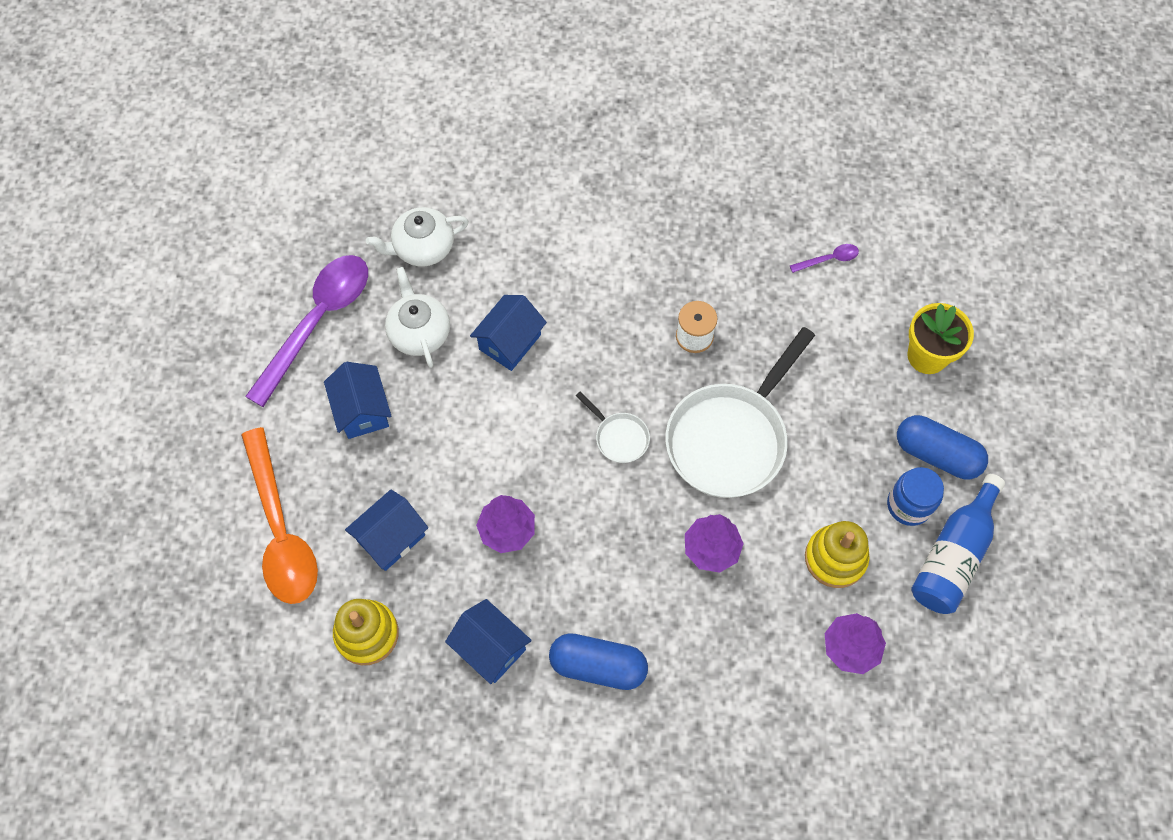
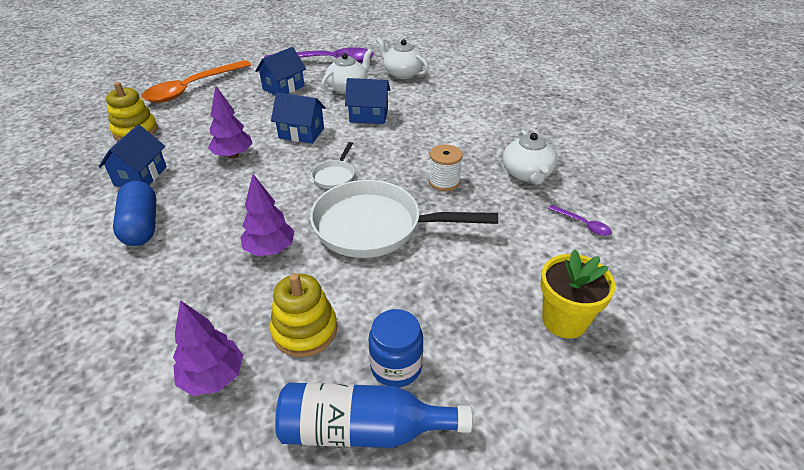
camera: 60 degrees right, 25 degrees down
(391, 538) = (205, 119): blue house -> blue house (301, 133)
(727, 252) = (527, 174): none -> white teapot
(936, 454) = (468, 368): blue capsule -> none

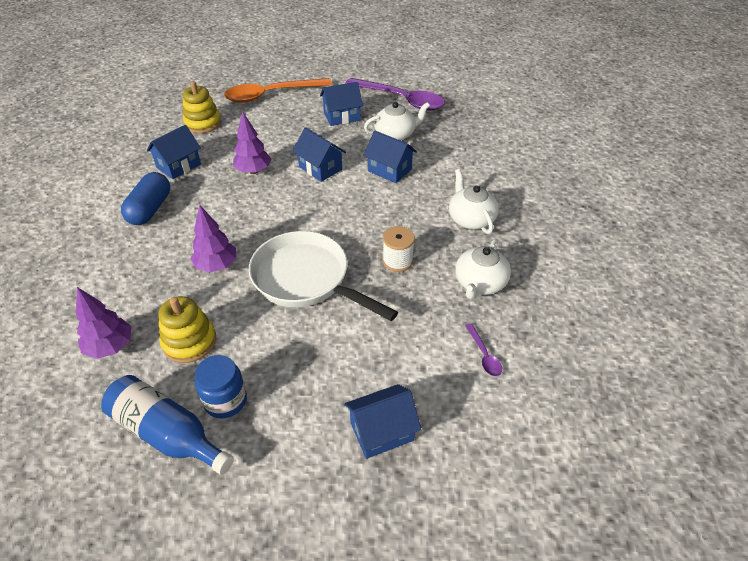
camera: 30 degrees right, 5 degrees up
(335, 176) = (313, 220): white pan -> none
(402, 73) = (458, 134): white teapot -> white teapot (470, 219)
(564, 320) = (381, 431): yellow flower pot -> blue house

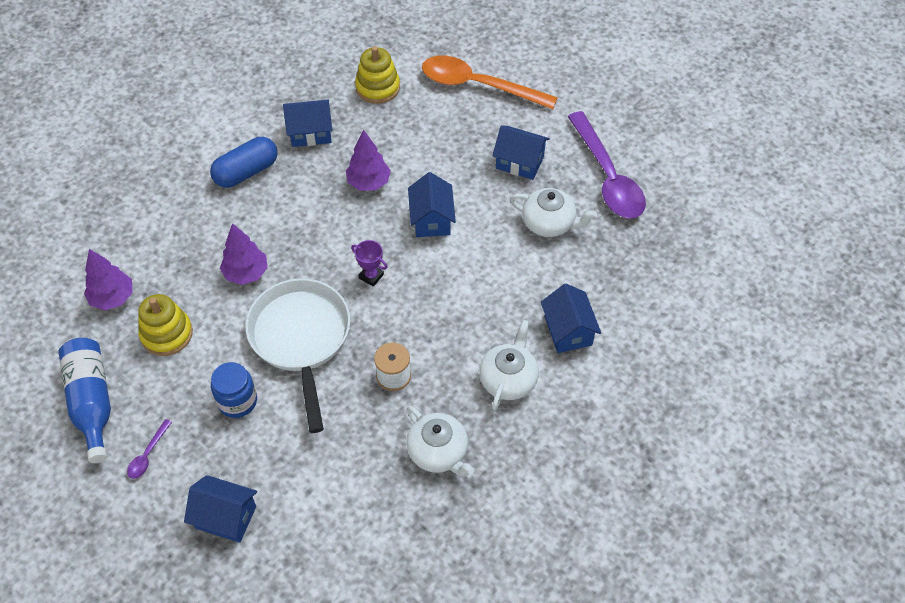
camera: 40 degrees right, 10 degrees up
(225, 400) = (148, 405): blue jar -> blue jar (237, 401)
(315, 217) = (371, 276): none -> purple trophy
(389, 170) = (494, 266): blue house -> blue house (568, 331)
(480, 283) = (438, 452): white teapot -> white teapot turned 105 degrees counterclockwise
(484, 355) = (366, 519): purple spoon -> purple spoon (148, 454)

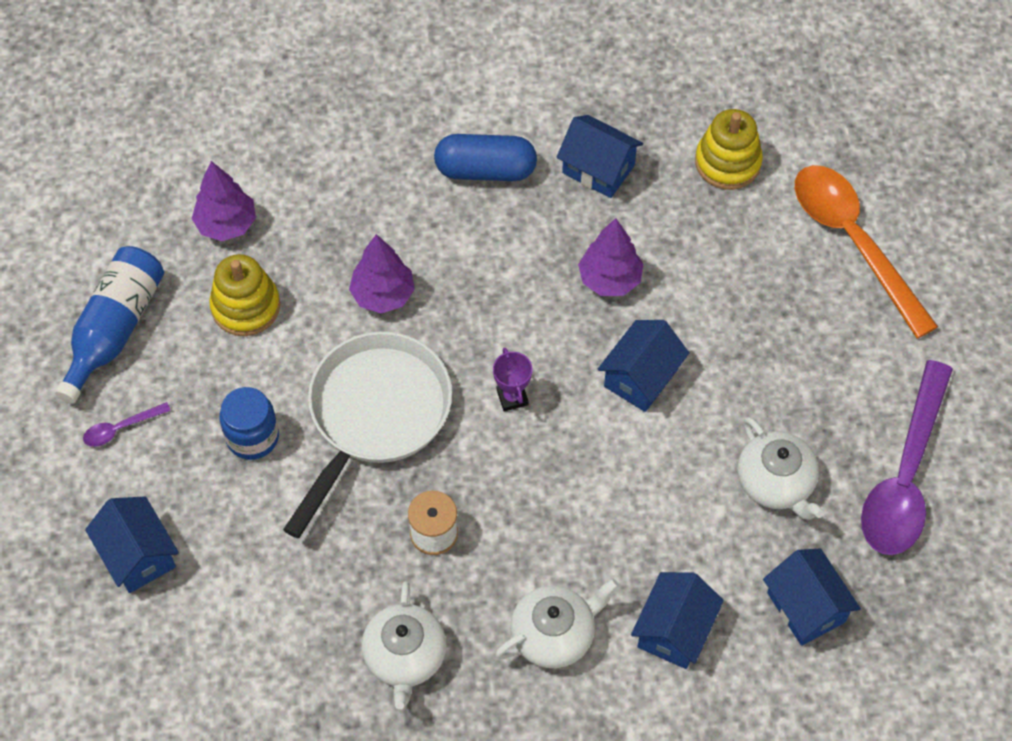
camera: 40 degrees right, 5 degrees up
(519, 162) = (812, 379): blue house -> blue house (806, 607)

